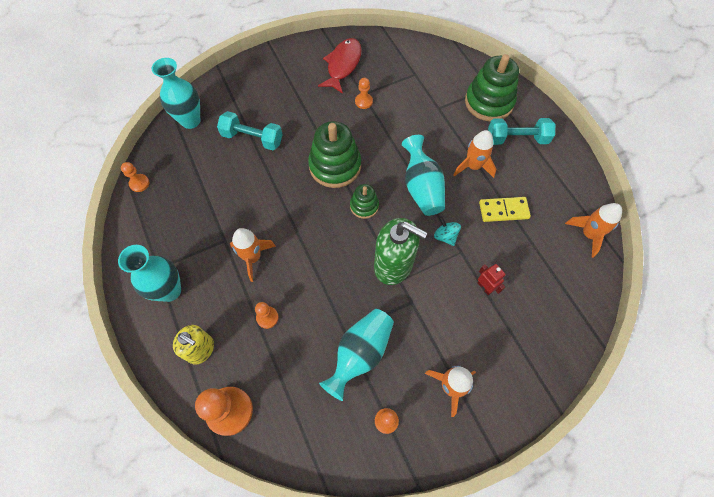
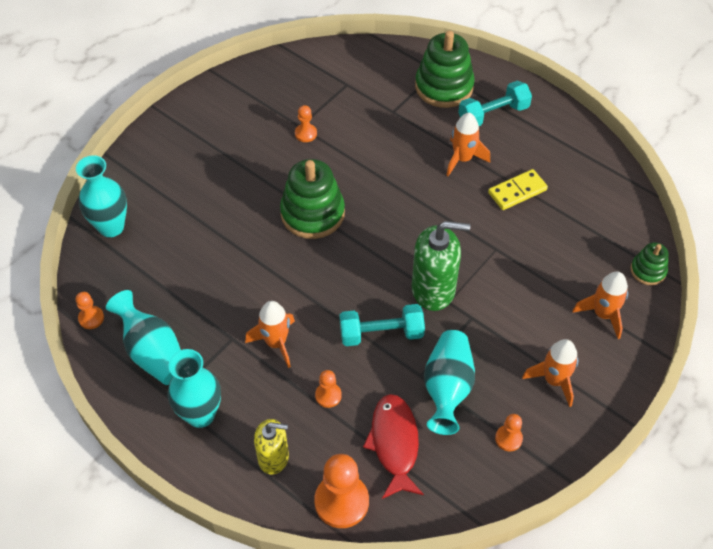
camera: 25 degrees left, 10 degrees down
(252, 138) = (199, 219): turquoise dumbbell -> turquoise dumbbell (381, 333)
(343, 65) = (258, 102): red fish -> red fish (394, 444)
(364, 206) = (368, 242): green stacking toy -> green stacking toy (648, 271)
(421, 188) = (420, 201): turquoise vase -> turquoise vase (153, 352)
(445, 236) = (471, 240): turquoise spinning top -> none
(485, 287) = (538, 273): red robot -> none
(588, 234) = (612, 183): orange rocket -> orange rocket (603, 314)

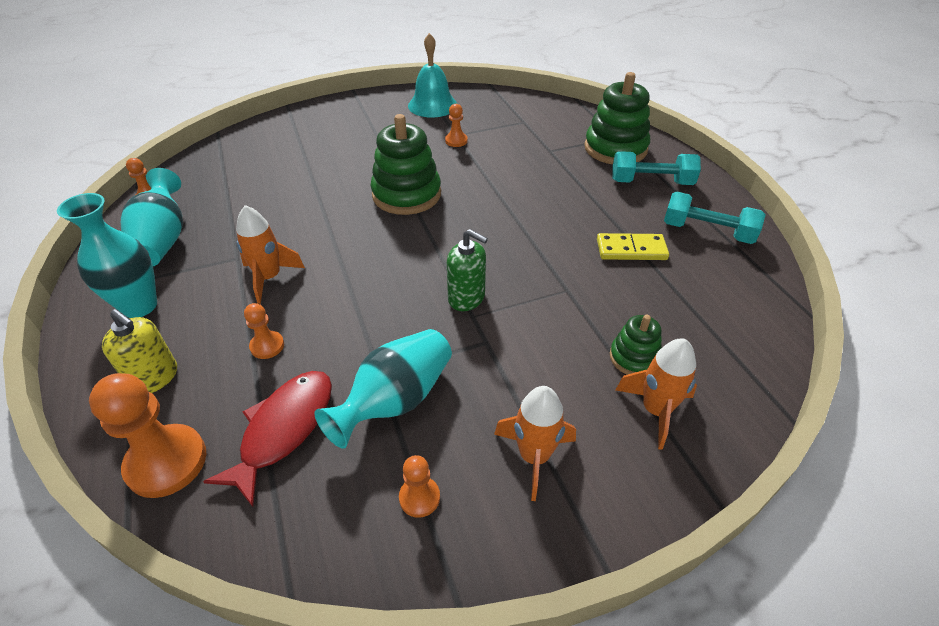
camera: 30 degrees right, 10 degrees down
(111, 227) = (237, 147): turquoise vase -> none
(248, 96) = (432, 105): none -> turquoise bell
(381, 333) = (375, 314): turquoise dumbbell -> turquoise dumbbell (707, 231)
(433, 289) = (466, 298): green soap dispenser -> green soap dispenser, size x0.63
(463, 159) = (591, 204): orange rocket -> none
(648, 271) = (752, 388): green stacking toy -> green stacking toy (634, 357)

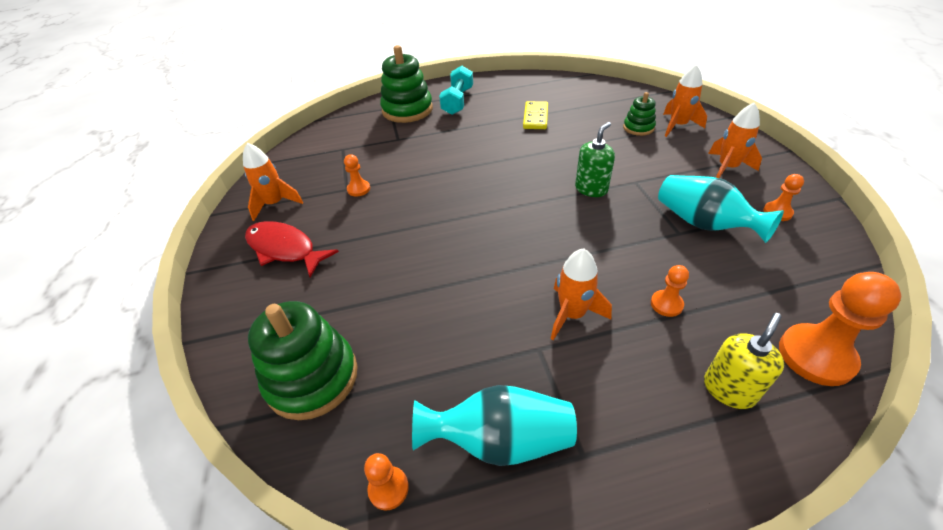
camera: 80 degrees left, 0 degrees up
(139, 306) = (628, 434): turquoise vase -> none
(283, 429) = (752, 282): red fish -> red fish (285, 249)
(406, 194) = (445, 221): green stacking toy -> green stacking toy (312, 378)
(432, 105) = (275, 204): turquoise bell -> orange rocket
(707, 231) = (518, 90): turquoise dumbbell -> none

